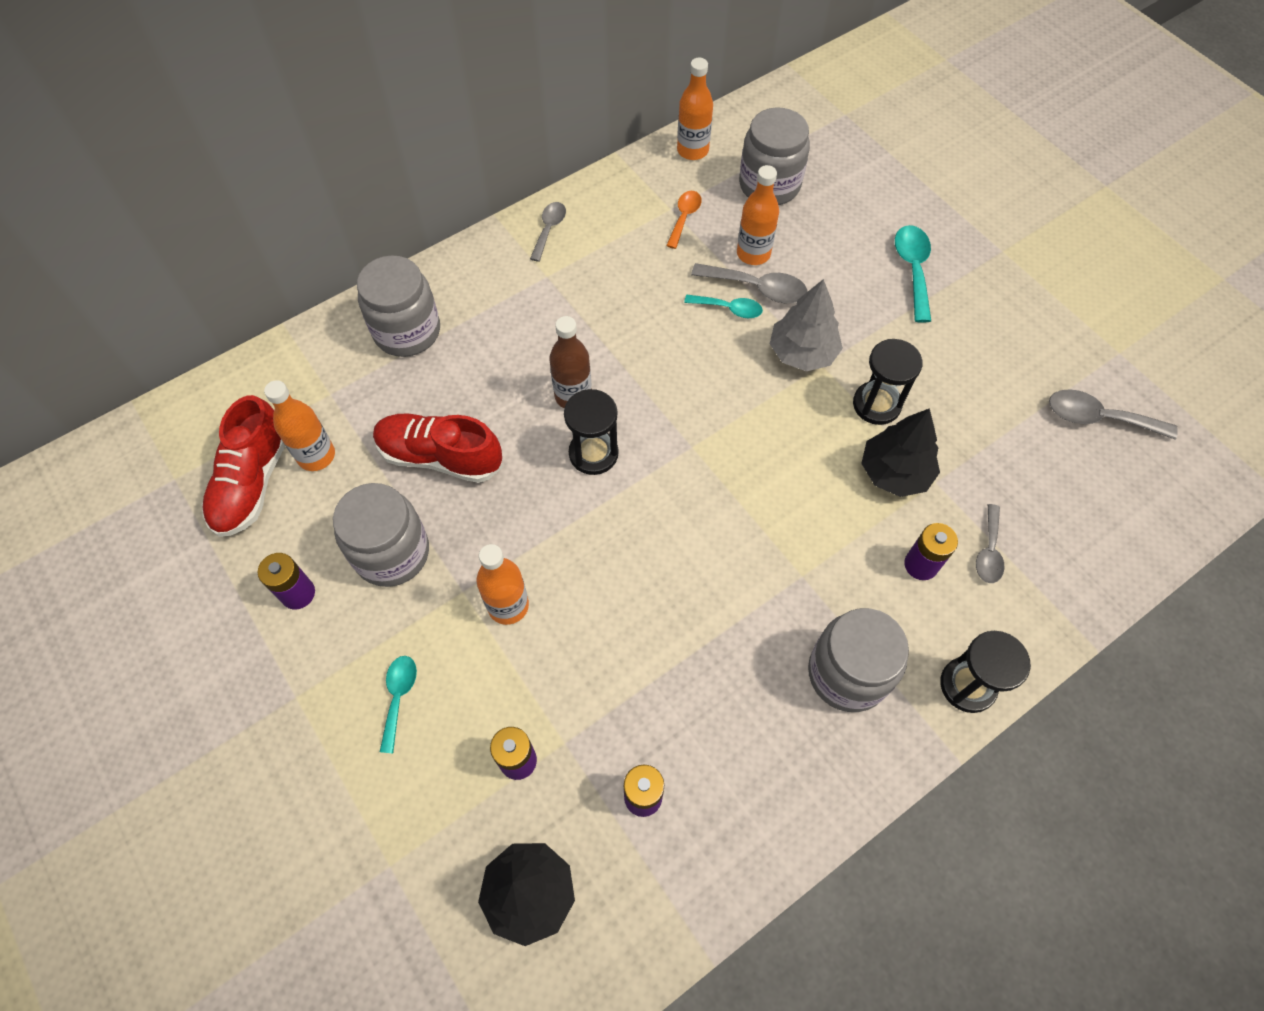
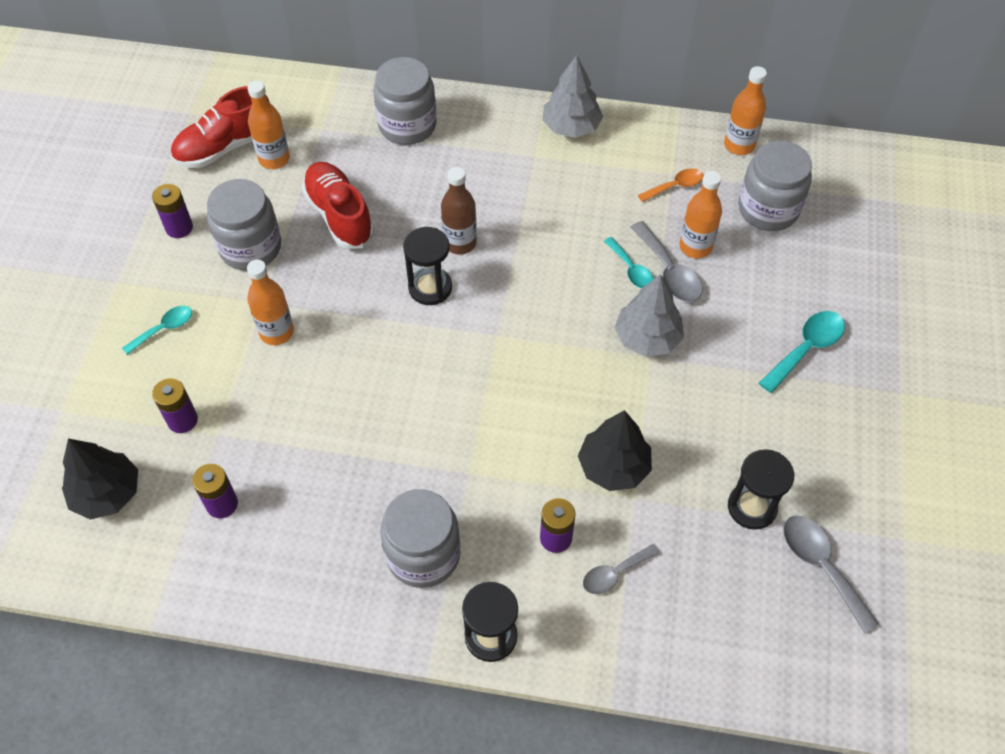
camera: 45 degrees right, 5 degrees down
(549, 229) = (571, 127): grey spoon -> grey tree
(876, 404) = (657, 414): black hourglass -> black hourglass (752, 507)

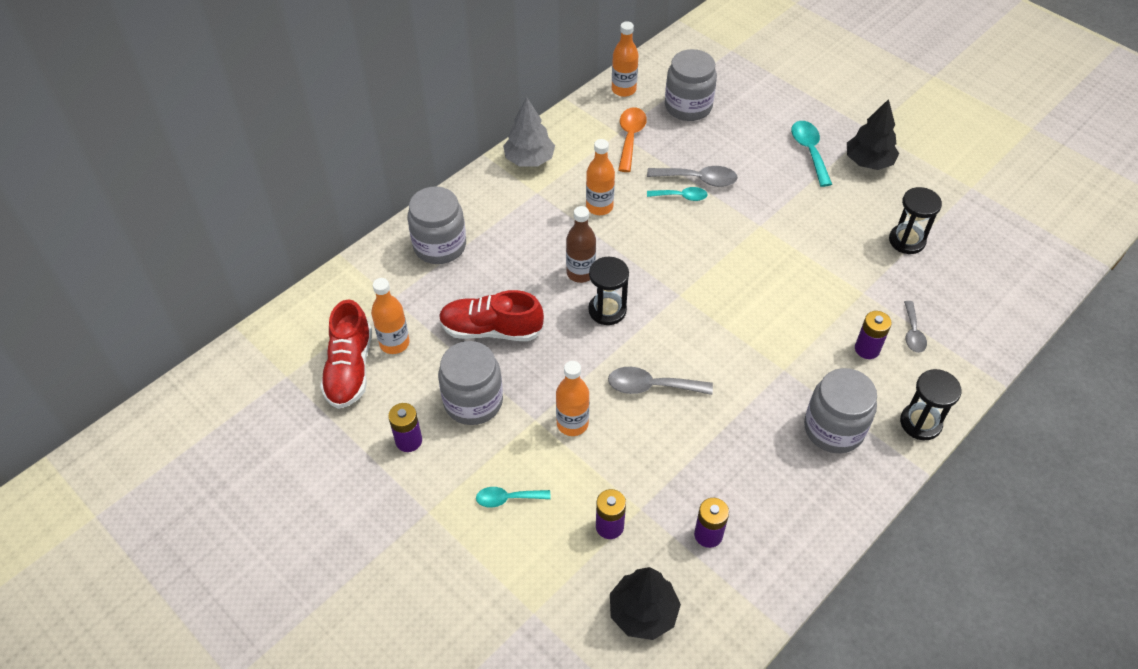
camera: 55 degrees left, 5 degrees down
(164, 329) = (507, 499): turquoise spoon -> turquoise spoon turned 90 degrees counterclockwise
(613, 467) = (832, 290): black tree -> black tree (868, 162)
(647, 338) = (744, 219): grey tree -> none
(675, 186) = (630, 137): orange spoon -> orange spoon, size x1.51
(695, 247) = (689, 156): orange bottle -> orange bottle (599, 207)
(821, 566) = (967, 233): grey spoon -> grey spoon (651, 386)

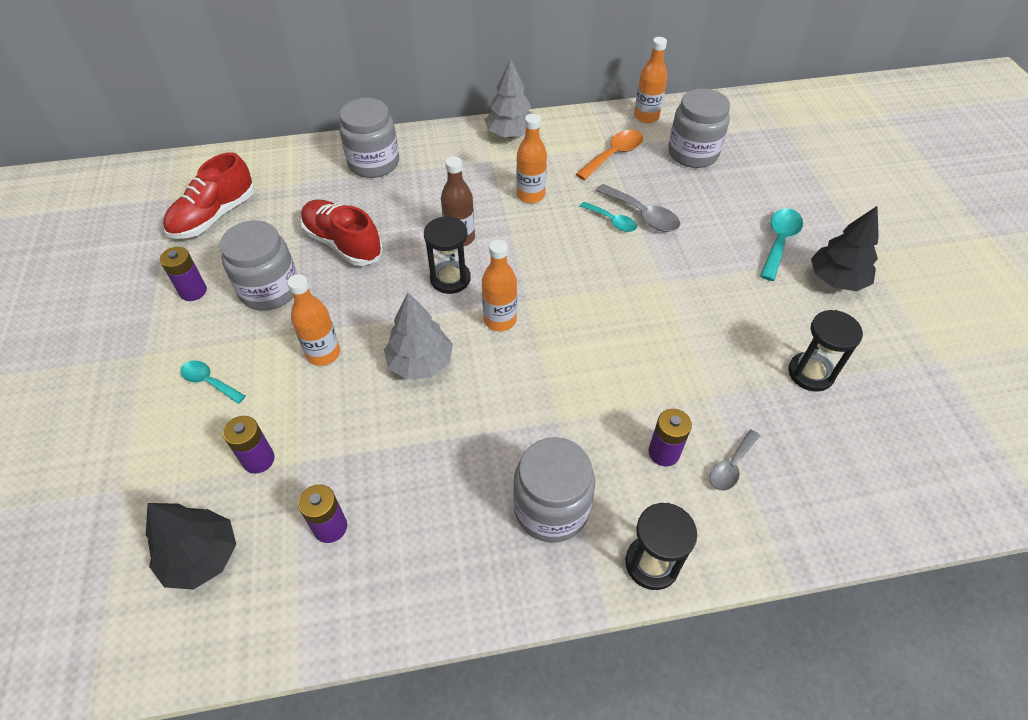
camera: 35 degrees right, 0 degrees up
(394, 343) = (264, 215): orange bottle -> orange bottle (500, 320)
(651, 386) = (420, 363): grey spoon -> grey tree

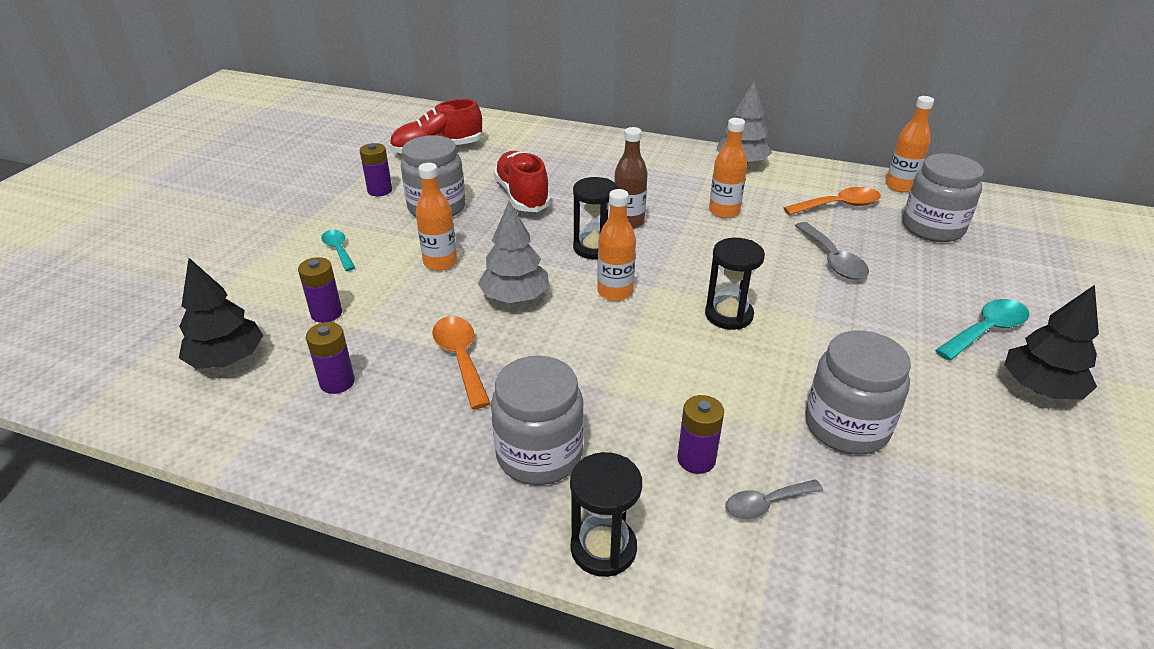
camera: 30 degrees right, 15 degrees down
(374, 163) = (596, 151): grey jar -> grey jar (846, 426)
(421, 448) = (460, 358): none -> orange spoon
(612, 221) = (794, 255): turquoise spoon -> none
(810, 373) = (937, 461): black hourglass -> black hourglass (728, 315)

